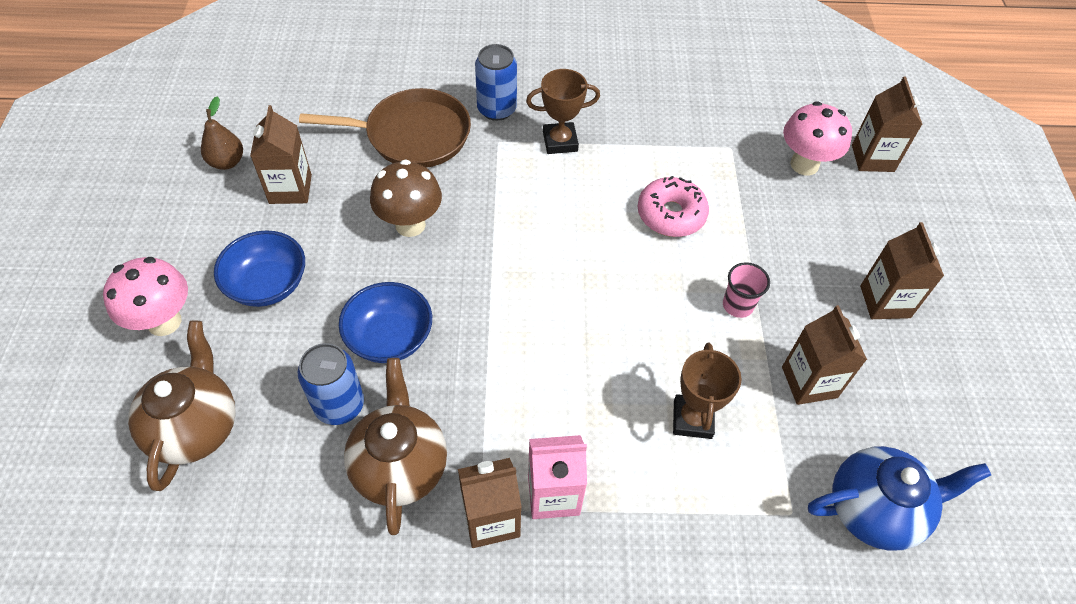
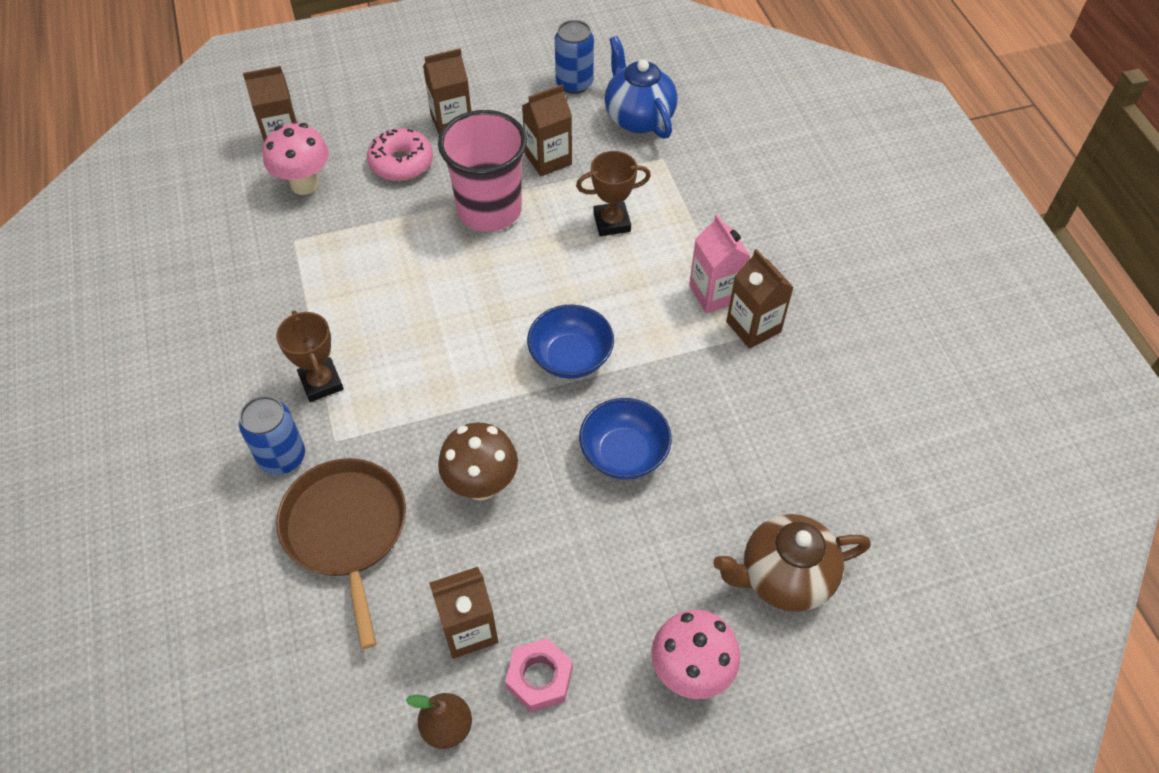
camera: 105 degrees left, 0 degrees up
(226, 222) = (539, 678): none -> pink nut
(268, 284) = (606, 590): blue bowl -> blue bowl (570, 357)
(339, 405) = (709, 467): blue can -> blue can (574, 83)
(400, 466) = (741, 401): brown teapot -> none
(671, 214) = (399, 271): pink donut -> pink donut (401, 163)
(737, 305) = (489, 210): pink cup -> pink cup, size x2.30

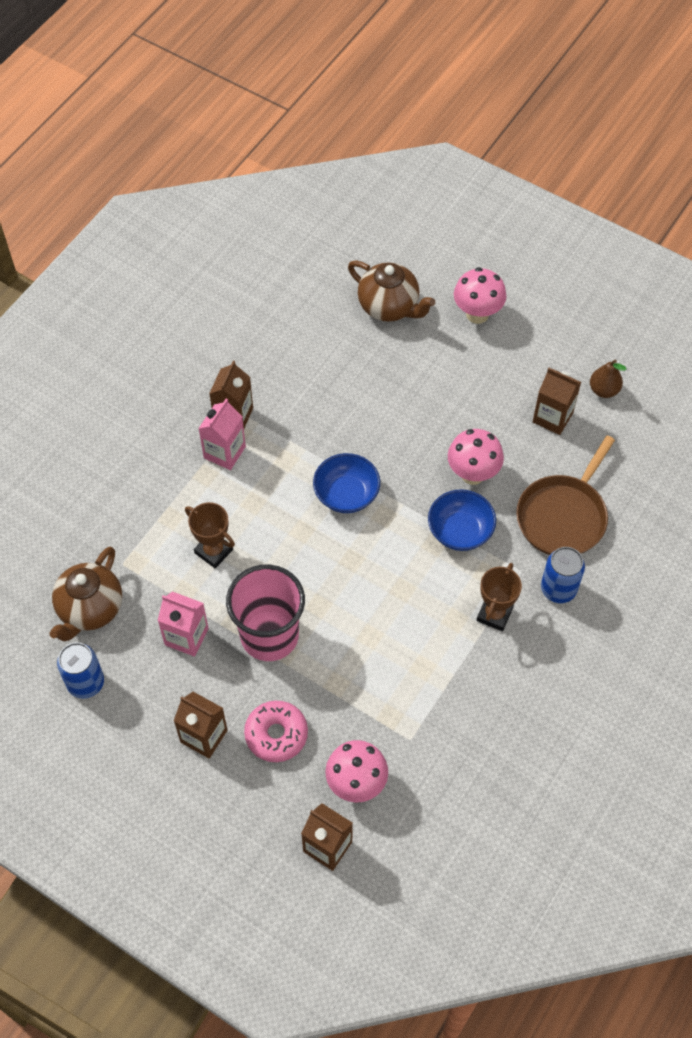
camera: 130 degrees left, 5 degrees up
(481, 485) = (473, 474): brown mushroom -> pink mushroom
(539, 678) = (543, 371): pink nut -> none
(548, 159) = (186, 636): brown carton -> pink carton
(624, 453) = (386, 421): blue bowl -> blue bowl (460, 531)
(638, 118) = (90, 609): blue teapot -> brown teapot

